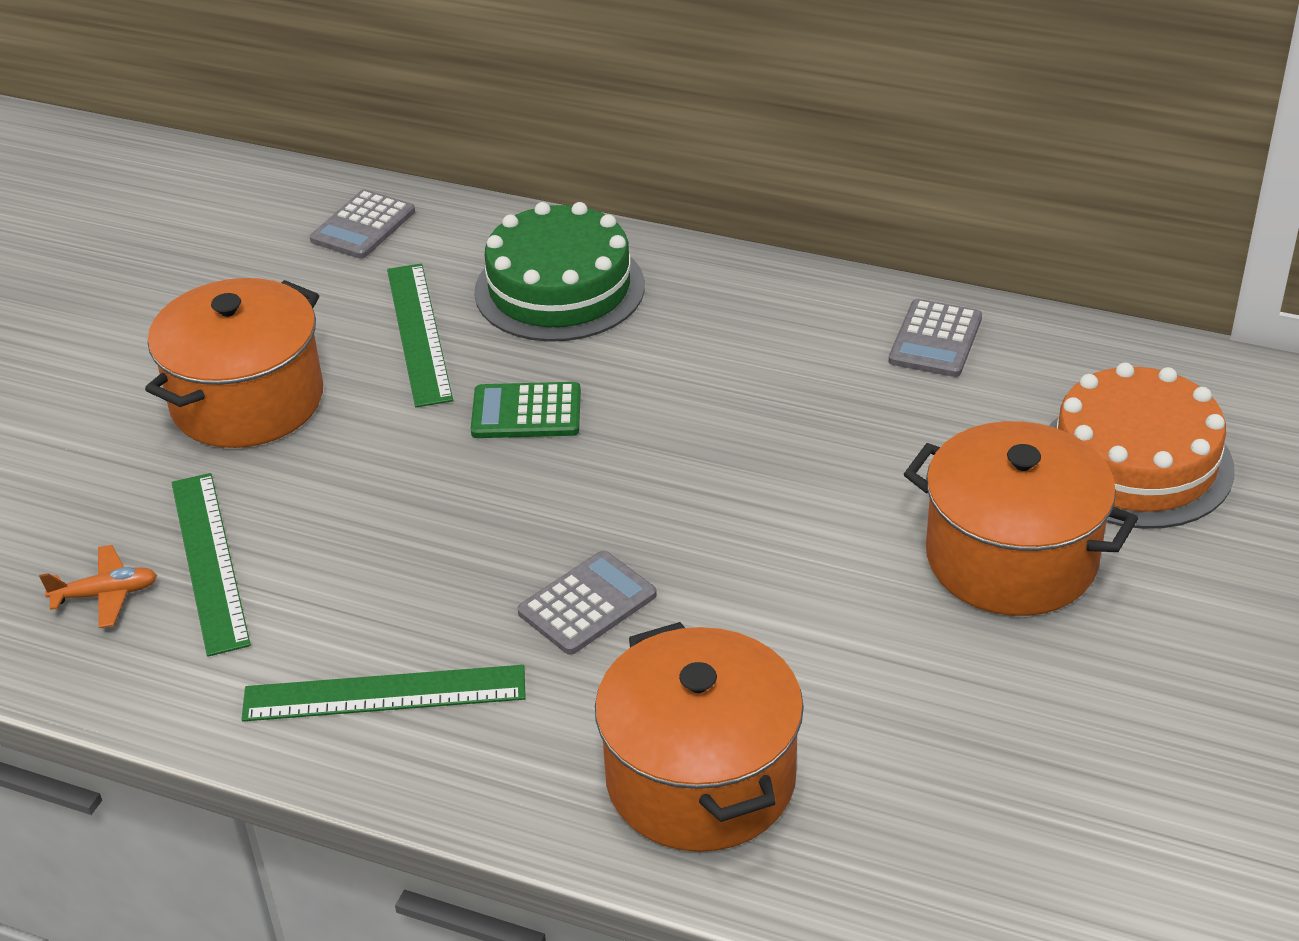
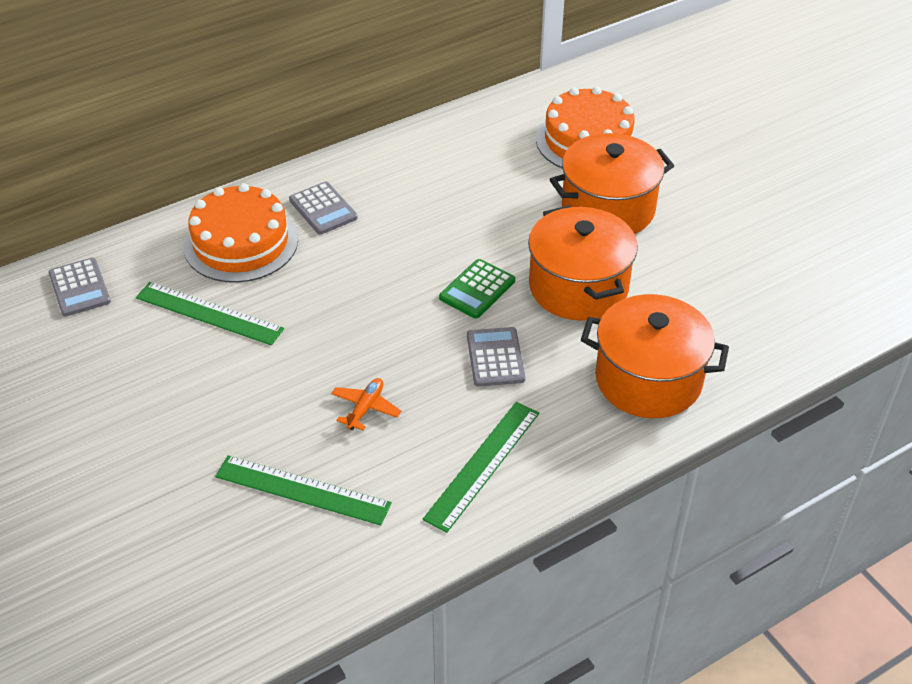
camera: 55 degrees left, 5 degrees up
(106, 594) = (280, 549): orange plane -> orange plane (365, 408)
(247, 401) = (180, 411): orange pot -> orange pot (578, 287)
(526, 412) = (327, 306): green calculator -> green calculator (477, 289)
(559, 288) = (241, 243): green cake -> orange cake
(935, 339) = (440, 146): grey calculator -> grey calculator (323, 209)

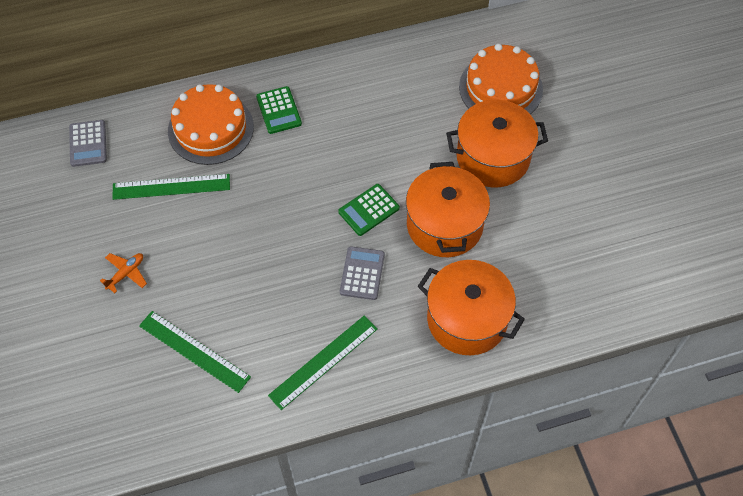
camera: 15 degrees right, 15 degrees up
(209, 313) = (171, 187): green ruler -> green ruler turned 45 degrees counterclockwise
(323, 209) = (278, 110): grey calculator -> green calculator
(365, 408) = (257, 294): orange plane -> orange plane (126, 273)

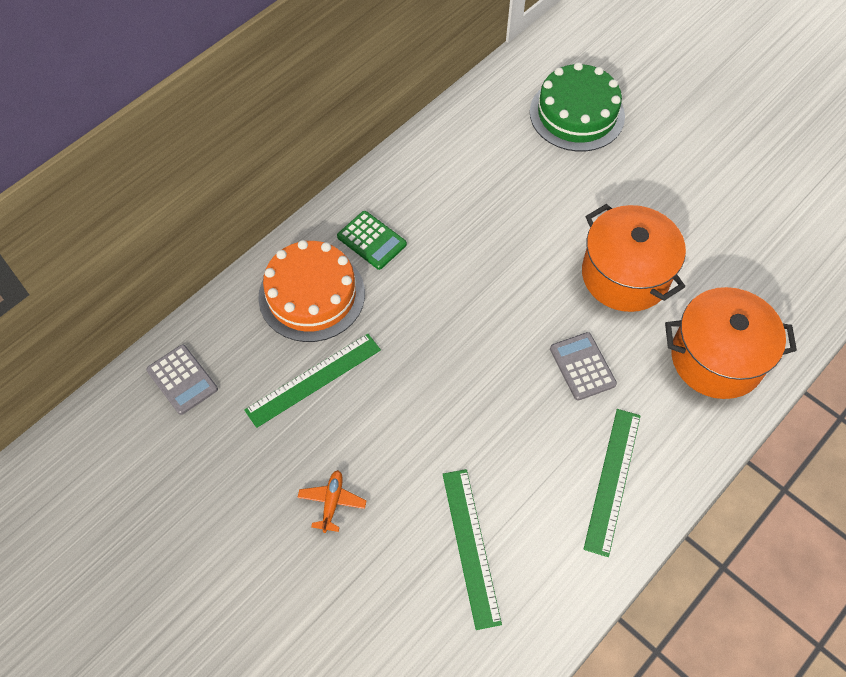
camera: 30 degrees left, 0 degrees up
(194, 351) = (470, 546): green ruler -> green ruler turned 75 degrees clockwise
(369, 210) = (540, 298): green calculator -> none
(492, 157) = (620, 185): orange pot -> none
(500, 88) = (577, 114): orange cake -> green cake

